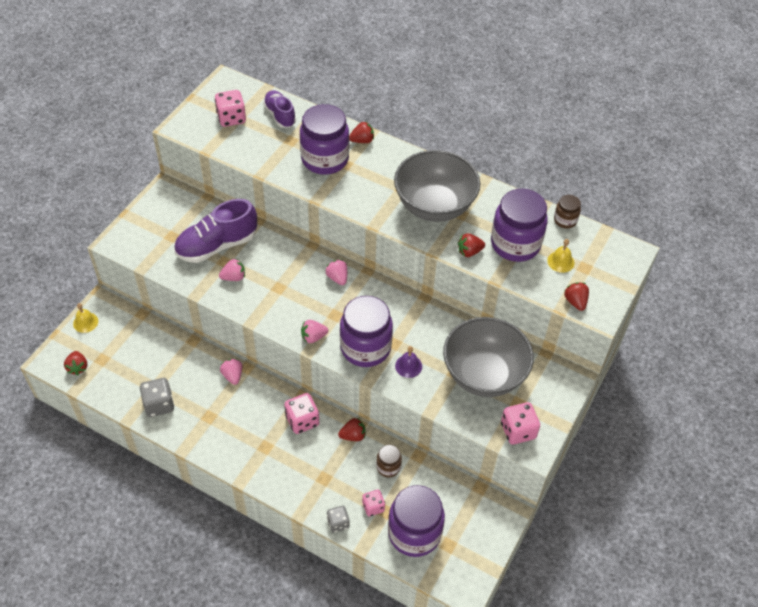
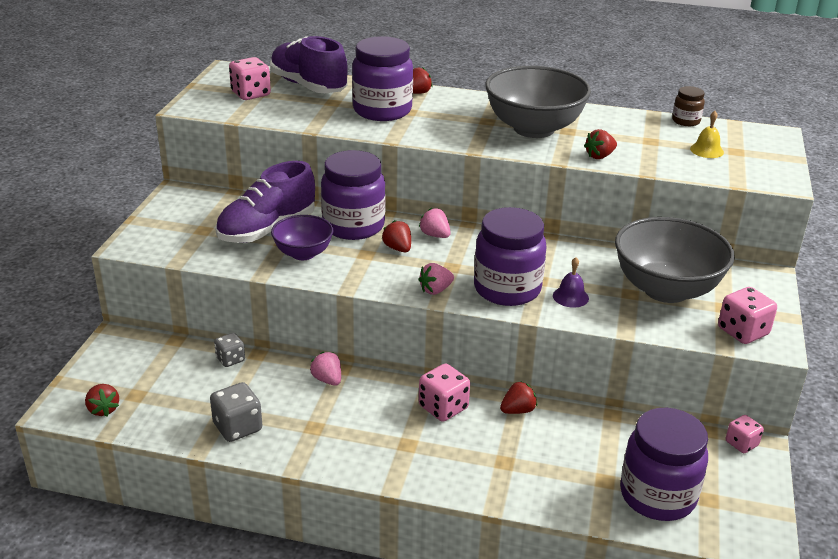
camera: 15 degrees left, 20 degrees down
(85, 322) = (98, 361): yellow bell -> none
(234, 277) = (303, 253): pink strawberry -> purple bowl
(280, 115) = (308, 86): purple shoe -> purple shoe, size x1.65
(338, 523) = (550, 506): grey dice -> grey dice (230, 359)
(373, 507) = (587, 479): pink dice -> pink dice (741, 444)
(388, 467) = (582, 433): brown jar -> none
(515, 244) = (646, 144): purple jar -> purple jar (353, 226)
(575, 301) = (748, 177): red strawberry -> red strawberry (398, 248)

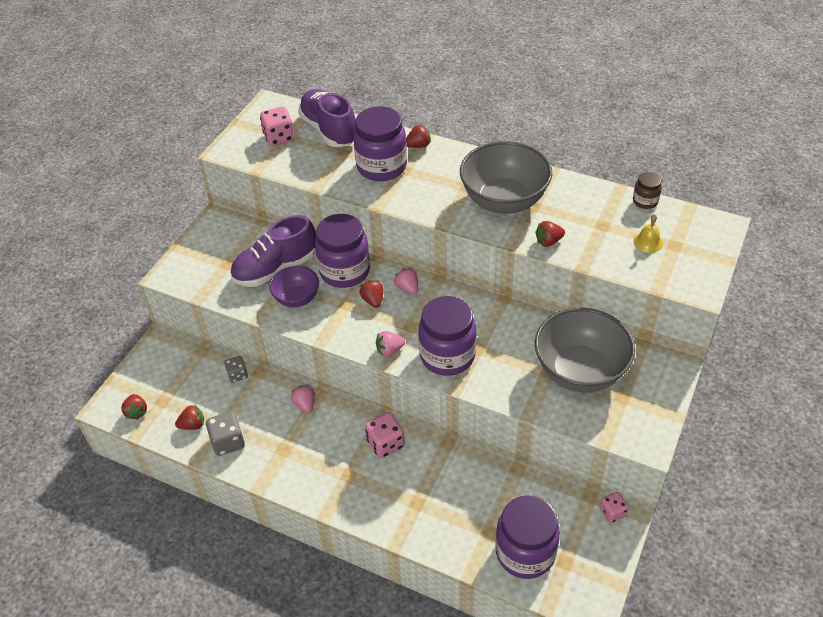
camera: 15 degrees right, 15 degrees up
(518, 410) = (443, 454): red strawberry -> red strawberry (193, 425)
(570, 297) = (496, 370): purple bell -> none
(742, 332) = (627, 426): pink dice -> none

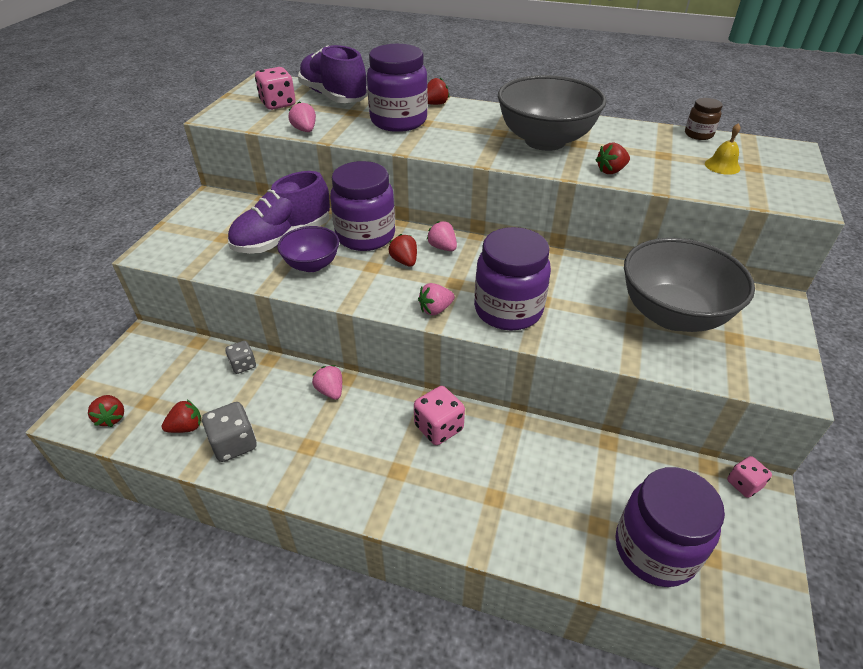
camera: 10 degrees left, 5 degrees down
(299, 174) = (305, 130): none -> pink strawberry

